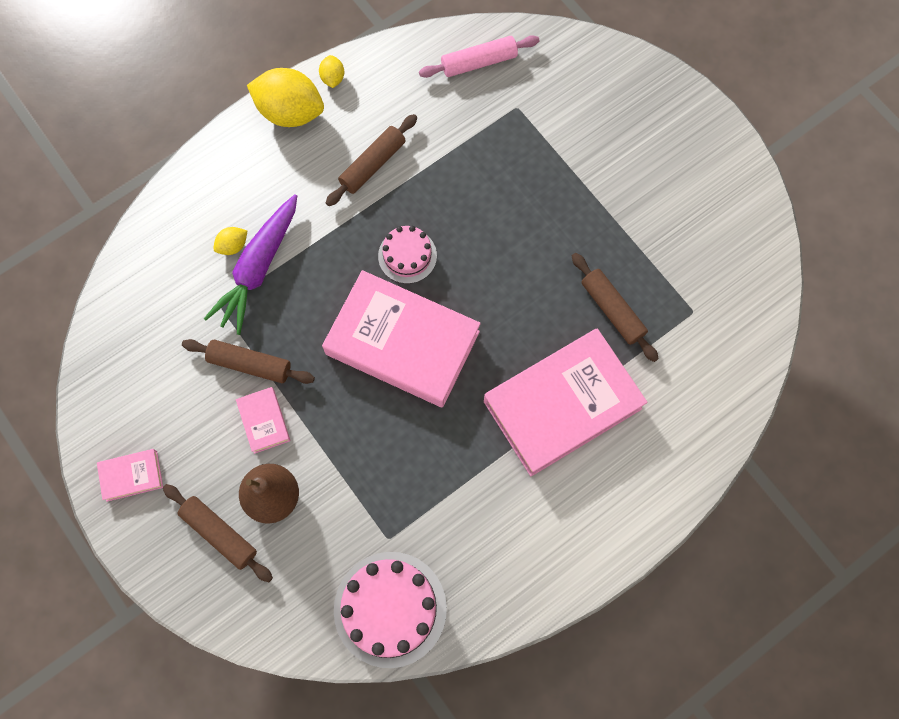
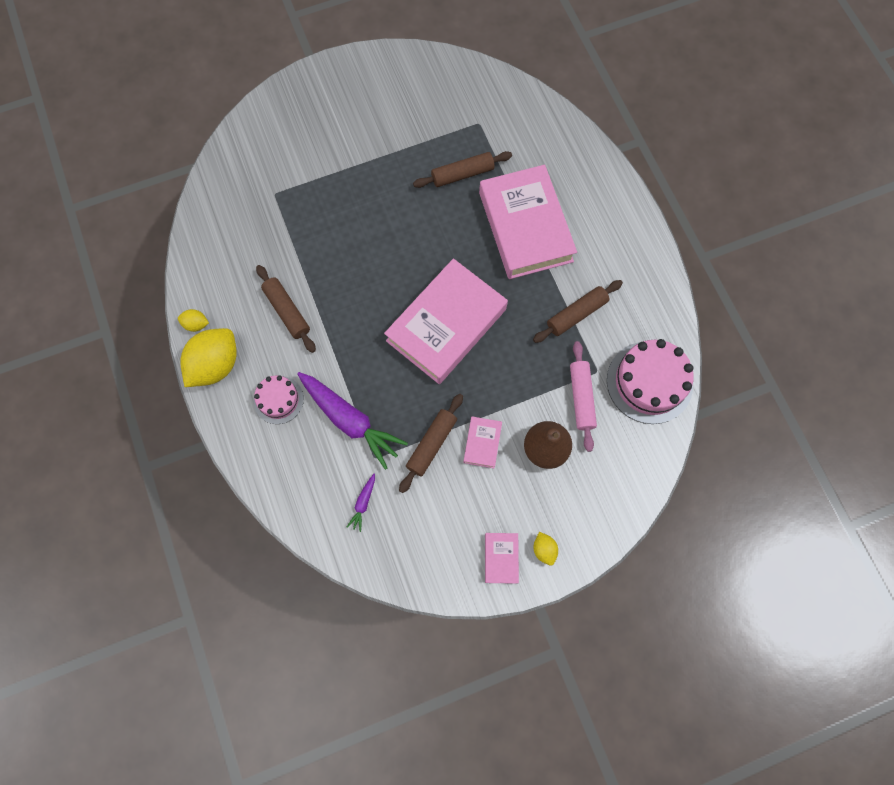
camera: 75 degrees left, 0 degrees up
(166, 309) = (363, 503): none -> purple carrot
(219, 534) = (565, 496): brown rolling pin -> brown rolling pin (576, 314)
(233, 246) = (323, 437): yellow lemon -> yellow lemon (544, 549)
(264, 421) = (482, 443): pink book -> pink book turned 75 degrees counterclockwise
(407, 256) = (375, 304): pink cake -> pink cake (278, 400)
(479, 62) = (224, 210): pink rolling pin -> pink rolling pin (581, 398)

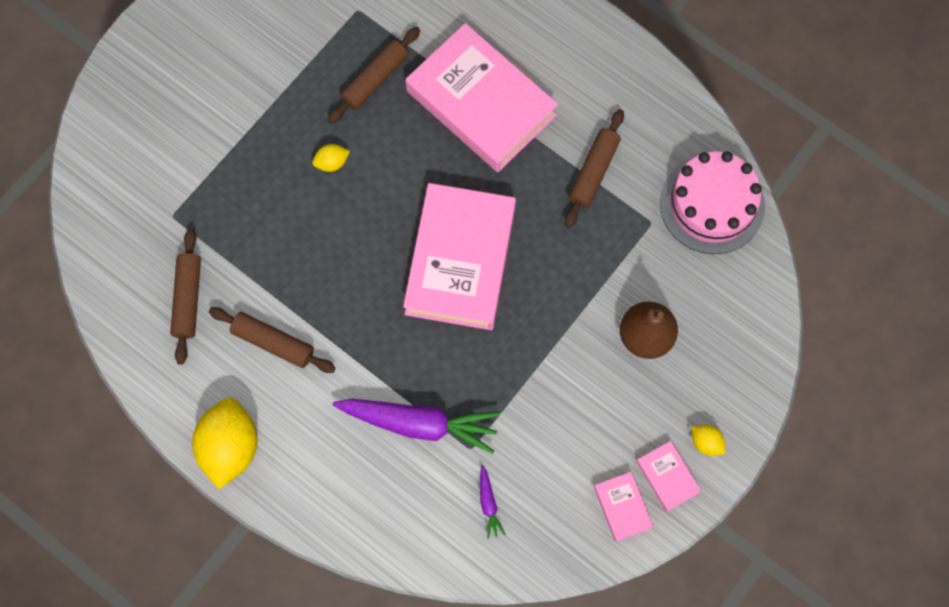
camera: 30 degrees left, 0 degrees up
(196, 324) = (177, 414): yellow lemon -> yellow lemon (332, 163)
(278, 400) = (326, 445): pink cake -> none
(432, 444) = (523, 399): brown rolling pin -> brown rolling pin (188, 299)
(482, 443) = (576, 367): pink book -> pink book (622, 507)
(581, 398) = (651, 260): pink rolling pin -> none

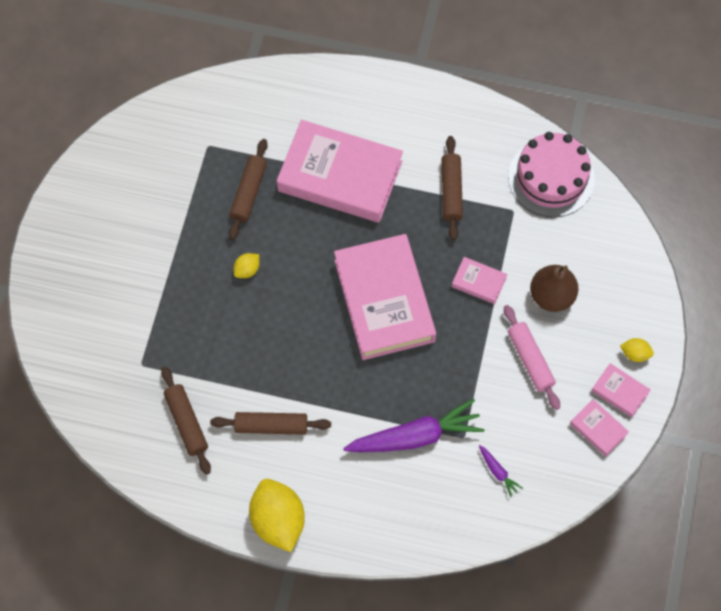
camera: 25 degrees left, 5 degrees down
(573, 285) = (478, 282): none -> pink book
(586, 396) = (530, 360): none -> pink rolling pin

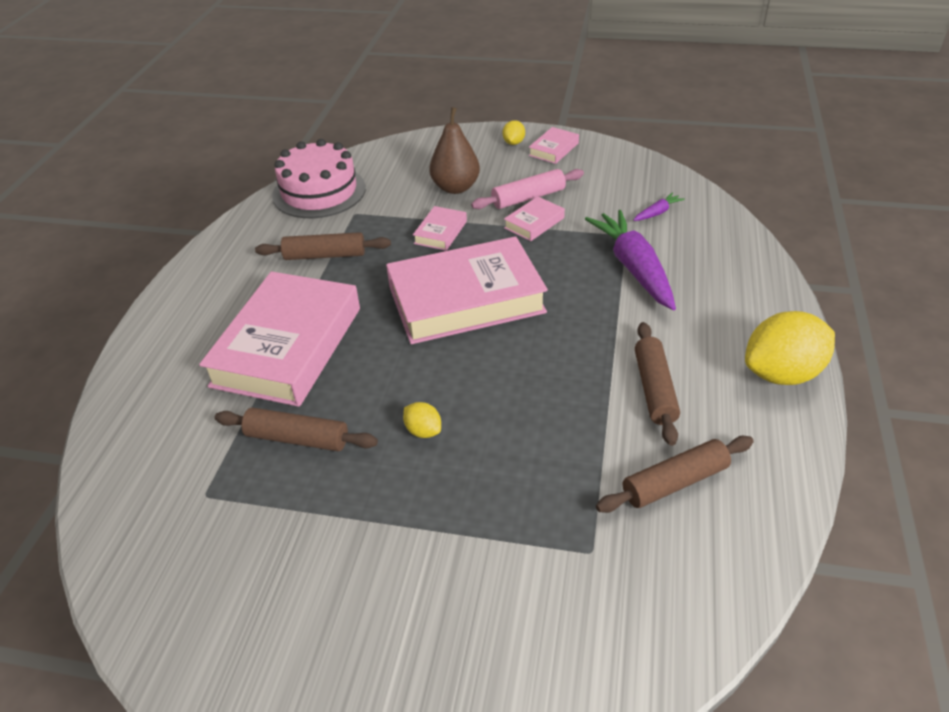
camera: 90 degrees left, 25 degrees down
(598, 429) = (594, 159): pink book -> pink book (534, 223)

